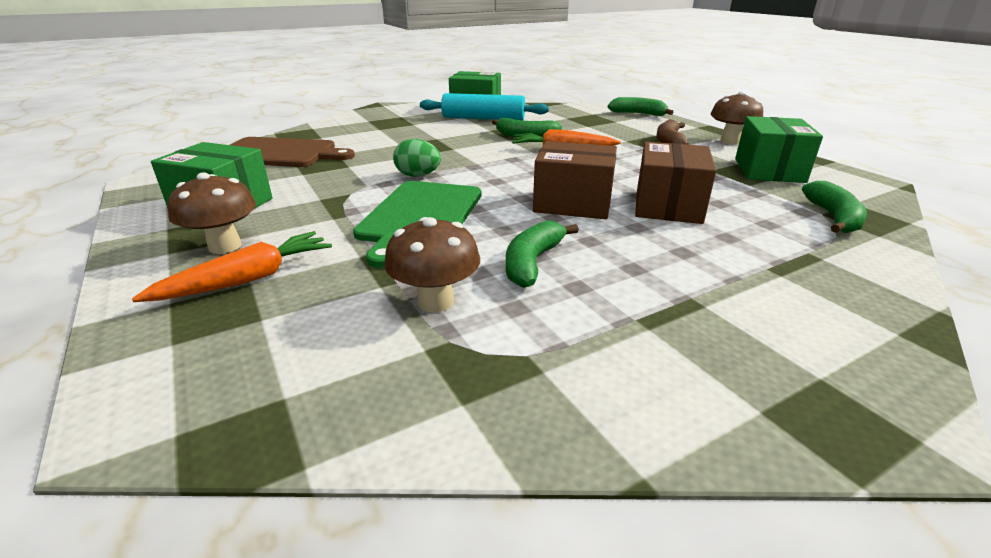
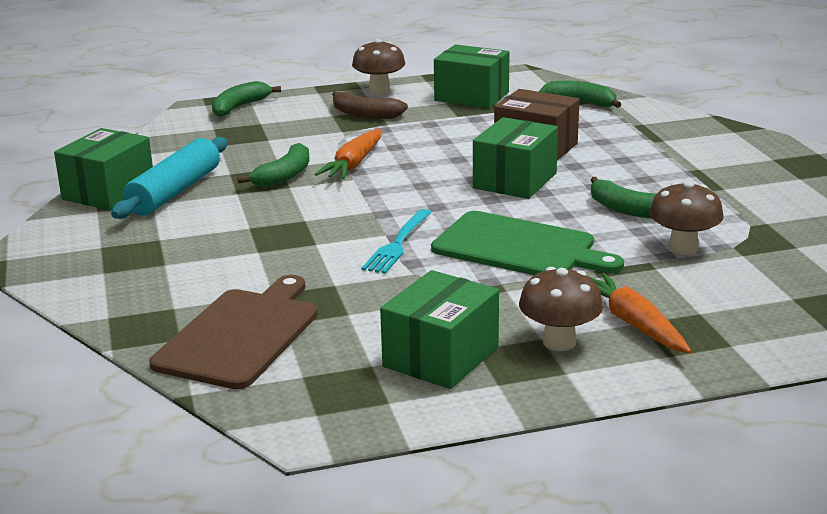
camera: 75 degrees left, 5 degrees down
(418, 176) = (397, 244): green egg -> turquoise fork
(573, 203) = (514, 181): brown box -> green box

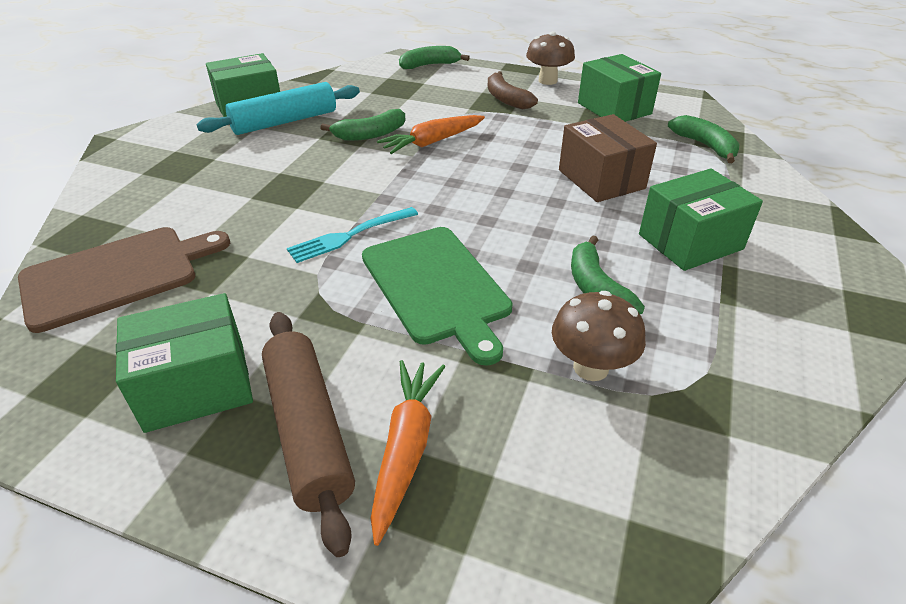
camera: 35 degrees right, 15 degrees up
(514, 181) = (535, 208): green box -> green box (690, 241)
(559, 342) = (308, 430): brown mushroom -> brown rolling pin

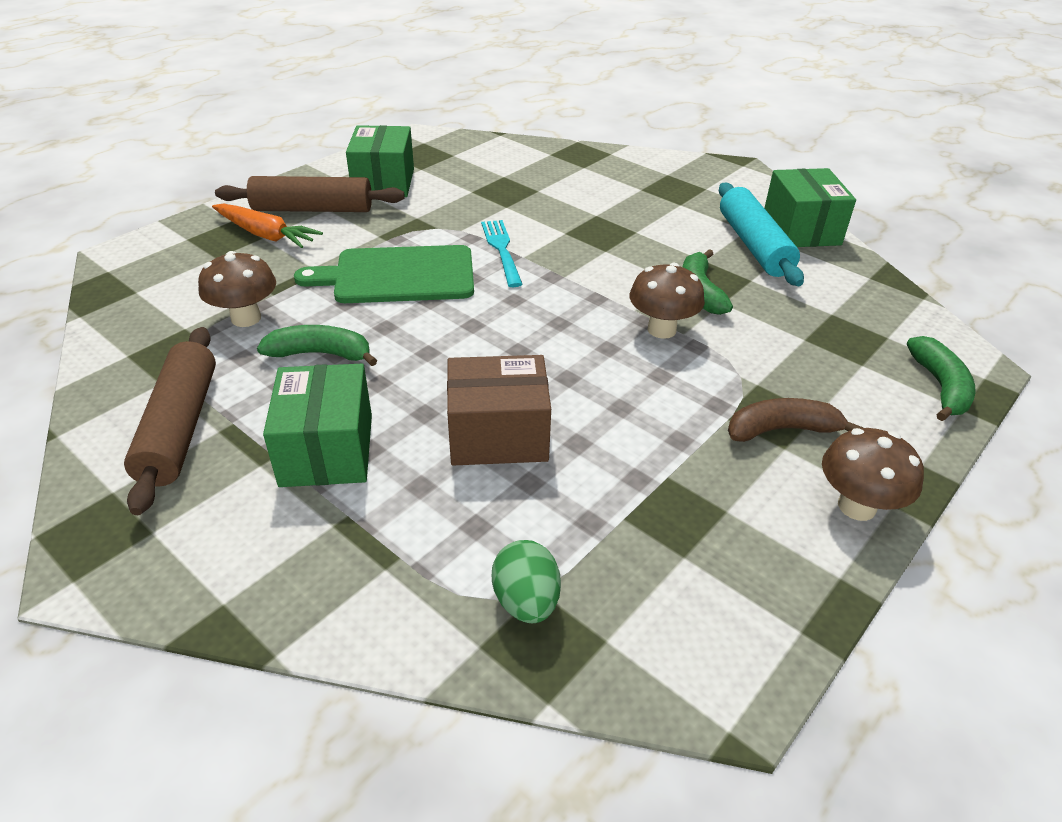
camera: 110 degrees right, 0 degrees up
(117, 275) = (518, 164): brown cutting board -> none
(432, 142) = (661, 329): orange carrot -> brown mushroom
(614, 108) = (711, 547): green box -> none
(705, 146) = (526, 601): green banana -> green egg
(758, 329) = (180, 427): none -> brown rolling pin

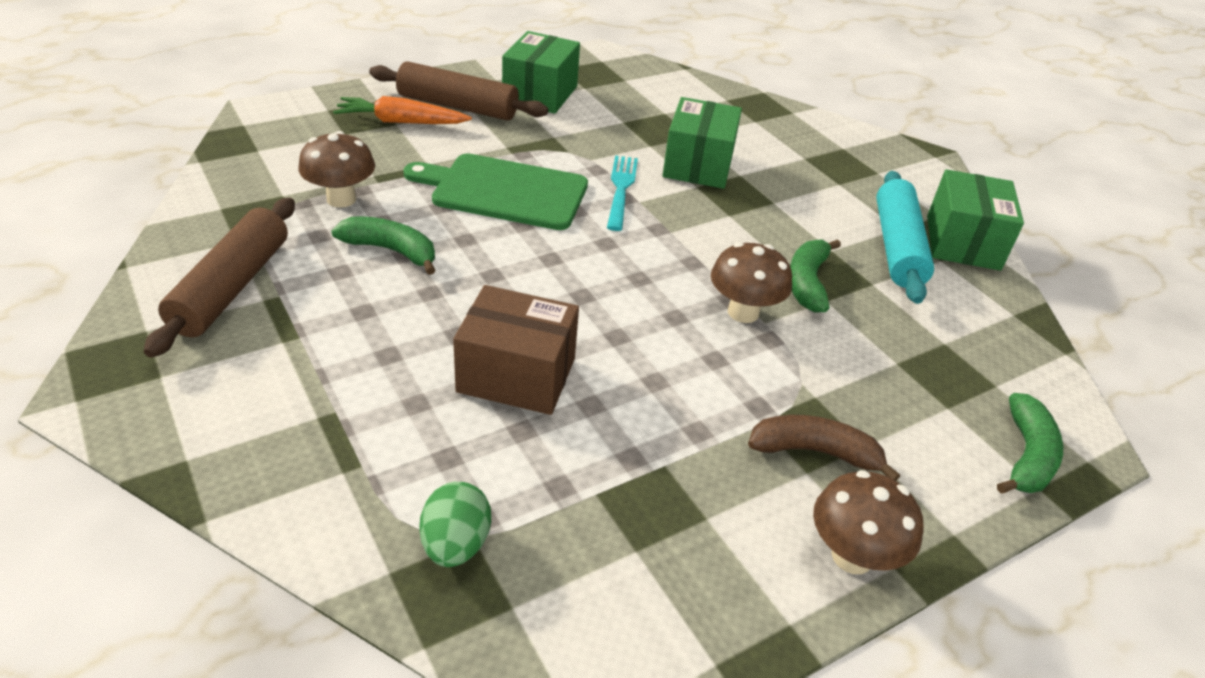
camera: 15 degrees right, 0 degrees up
(266, 235) = (401, 122): orange carrot -> orange carrot turned 135 degrees clockwise
(327, 450) = (349, 344): green box -> green box (698, 165)

